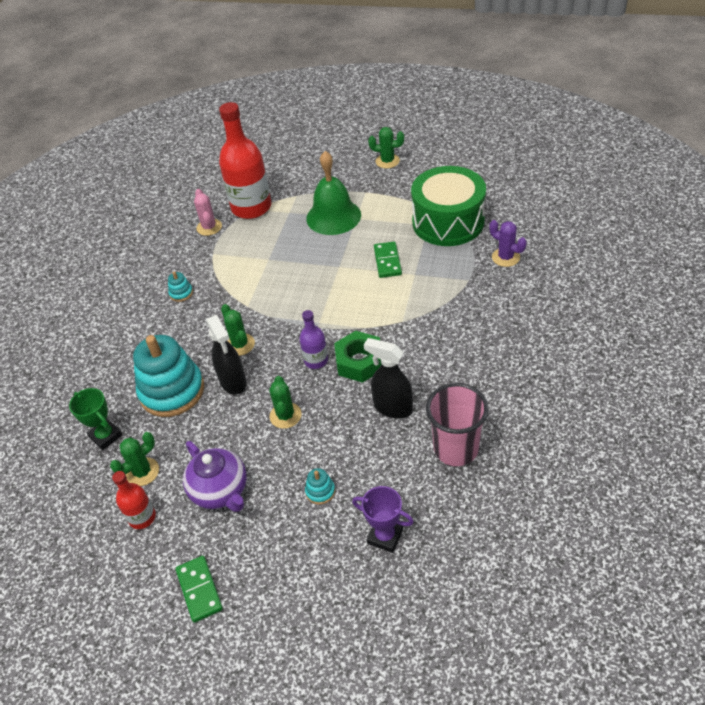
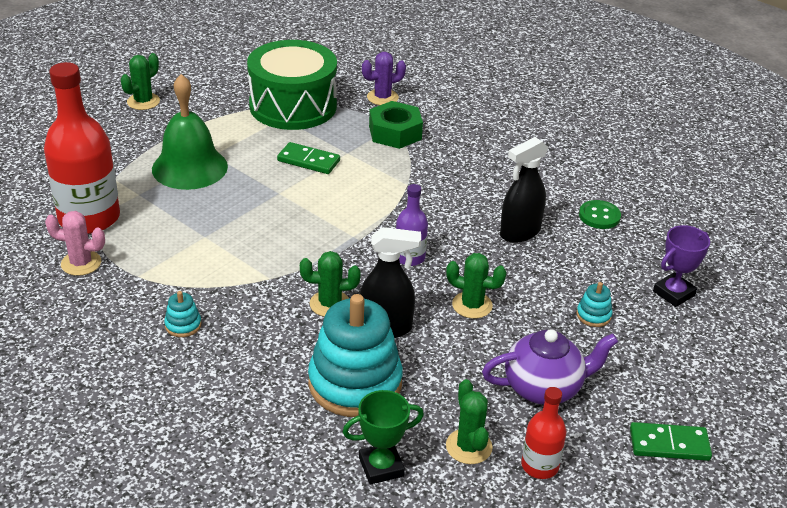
camera: 70 degrees left, 10 degrees down
(359, 362) = (439, 230): green nut -> green nut (395, 133)
(456, 449) = (599, 216): pink cup -> green button

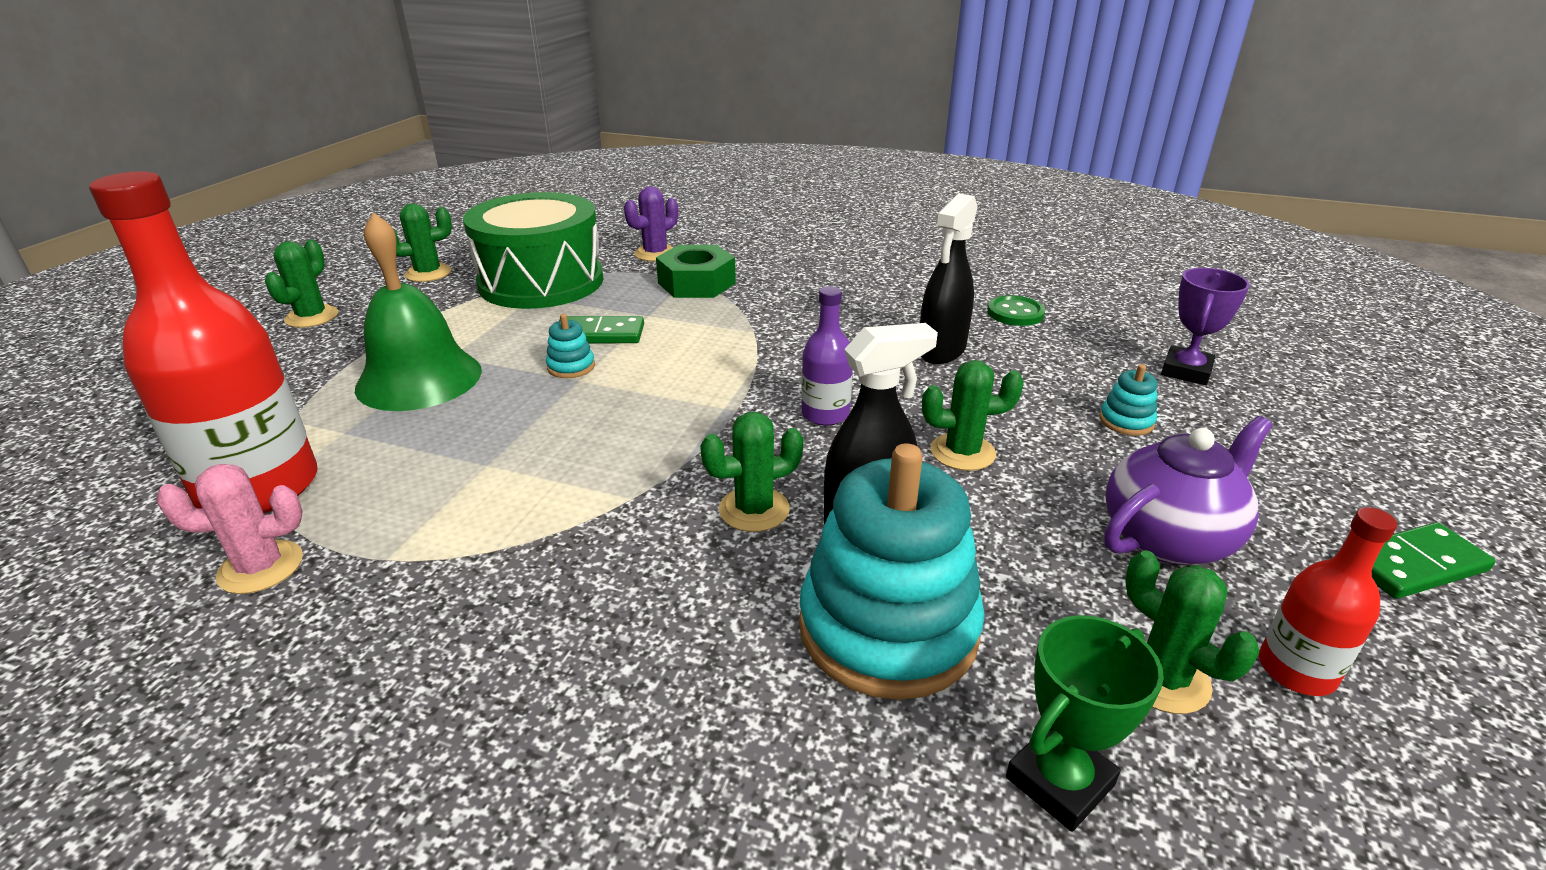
camera: 20 degrees left, 5 degrees down
(183, 325) = (511, 622): turquoise stacking toy -> turquoise stacking toy (571, 367)
(224, 80) = (428, 273): none -> green cactus

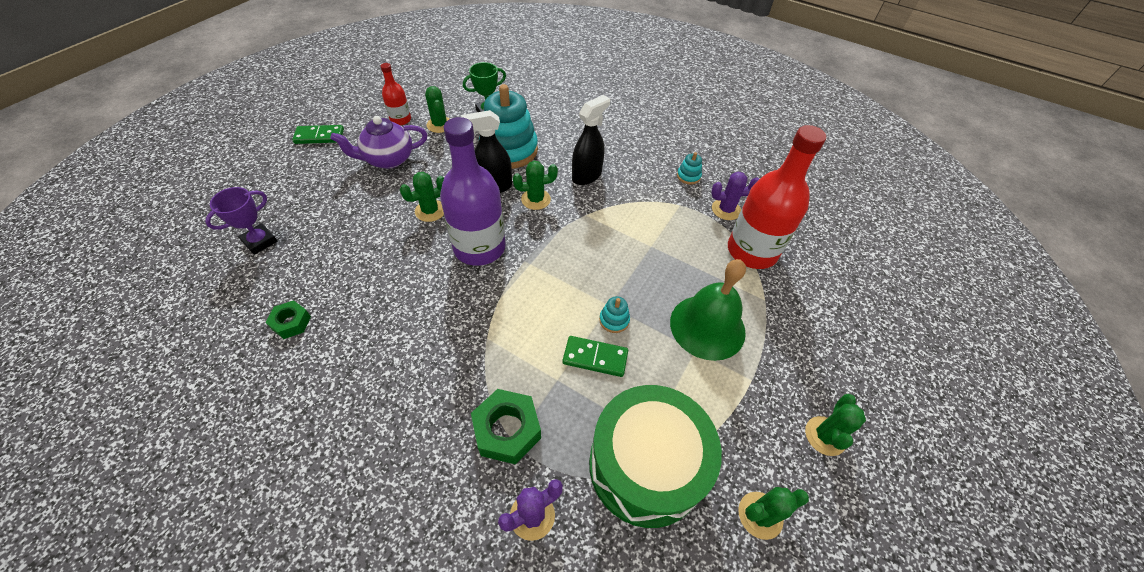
camera: 170 degrees left, 20 degrees up
(261, 567) = (726, 210): pink cactus -> purple cactus
(825, 414) = (479, 247): purple bottle -> purple bottle, size x2.02
(941, 351) = (379, 289): black spray bottle -> black spray bottle (587, 176)
(962, 452) = (430, 211): green cactus -> green cactus turned 45 degrees counterclockwise
(1015, 313) = (291, 323): green button -> green nut
(1126, 421) = (336, 214): turquoise stacking toy -> turquoise stacking toy (688, 176)

